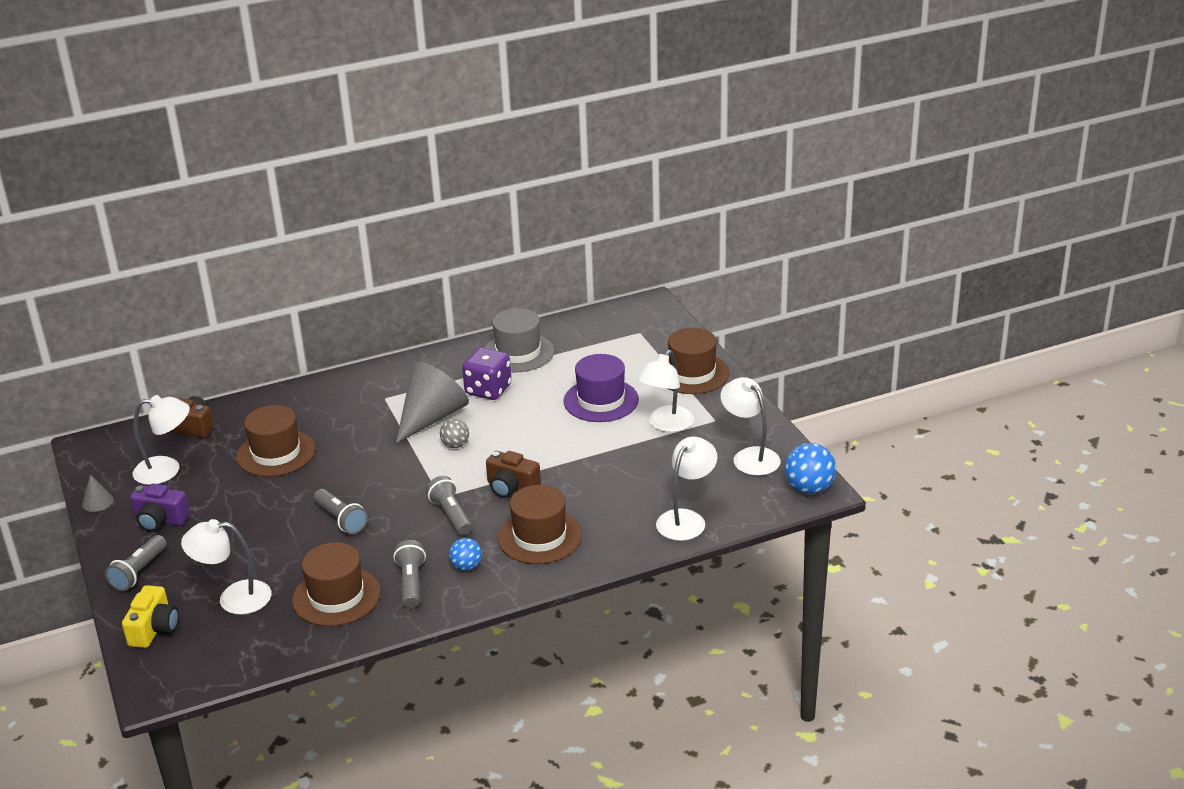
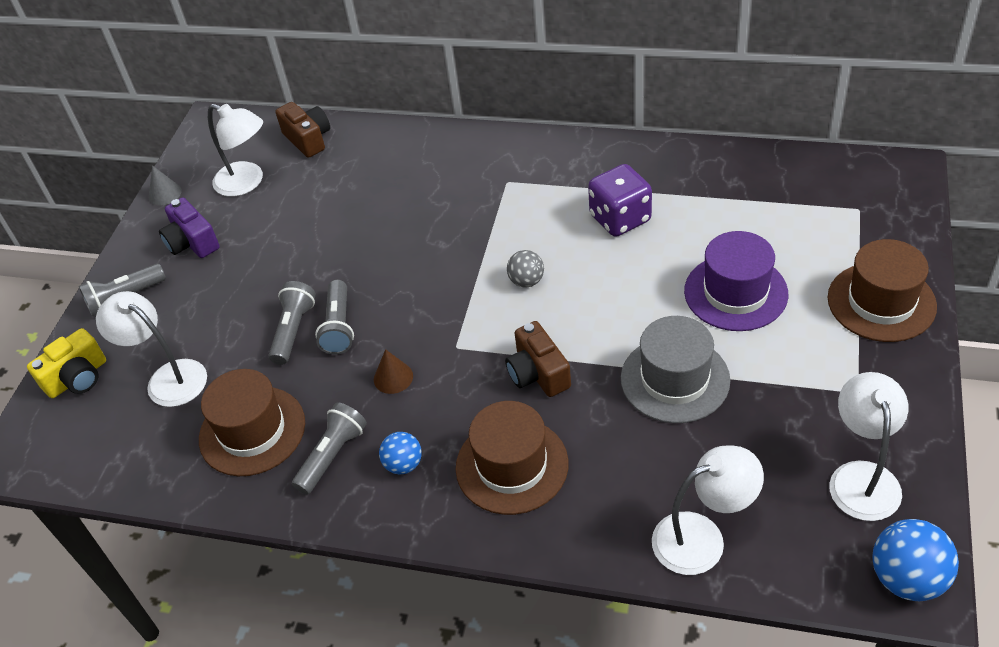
camera: 40 degrees right, 15 degrees up
(276, 453) = (352, 207): brown hat -> none
(412, 529) = (393, 377): none -> brown cone
(432, 417) = (532, 230): grey cone -> none
(451, 515) = (445, 380): grey flashlight -> grey flashlight (293, 330)
(518, 353) = (693, 179): grey hat -> grey hat (675, 379)
(666, 425) = (788, 369): white lamp -> none

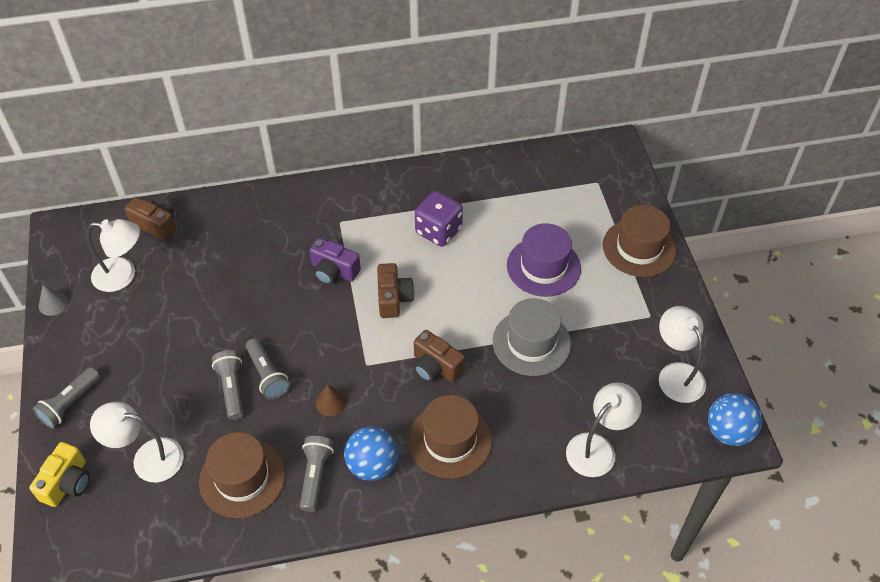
camera: 30 degrees left, 5 degrees up
(192, 242) = (103, 339): purple camera -> purple camera (334, 271)
(403, 464) = (372, 465): blue ball -> blue ball, size x1.65
(526, 281) = (393, 298): grey ball -> brown camera

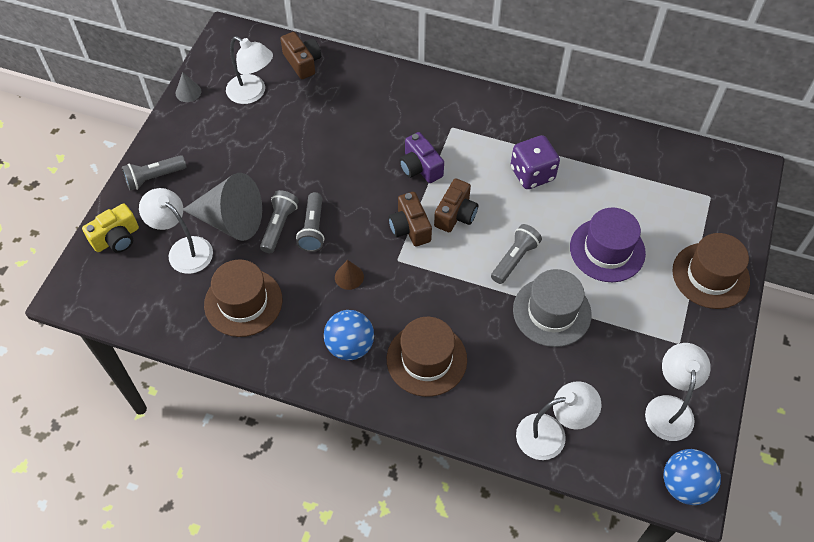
camera: 30 degrees right, 5 degrees up
(178, 406) = (230, 220): none -> grey cone
(315, 476) = (300, 331): grey flashlight -> grey flashlight (514, 259)
(436, 367) = (454, 291): brown camera -> brown camera (410, 228)

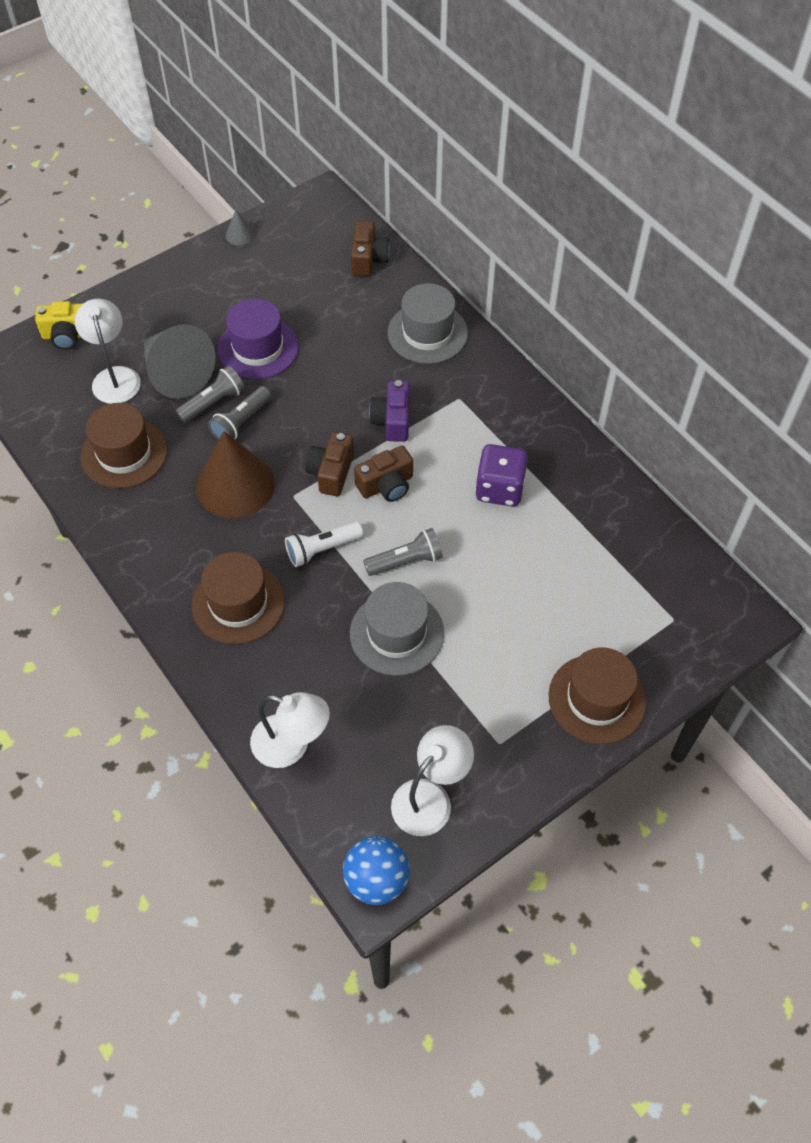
camera: 35 degrees right, 0 degrees up
(154, 178) = (144, 298): grey flashlight -> none
(252, 93) = (296, 265): white lamp -> none
(349, 277) = (235, 485): brown cone -> brown cone, size x2.34
(350, 346) = (181, 548): blue ball -> none
(390, 93) = (427, 333): none -> grey hat
(451, 285) = (322, 549): none -> white flashlight
(607, 250) = (509, 608): purple hat -> purple hat (258, 348)

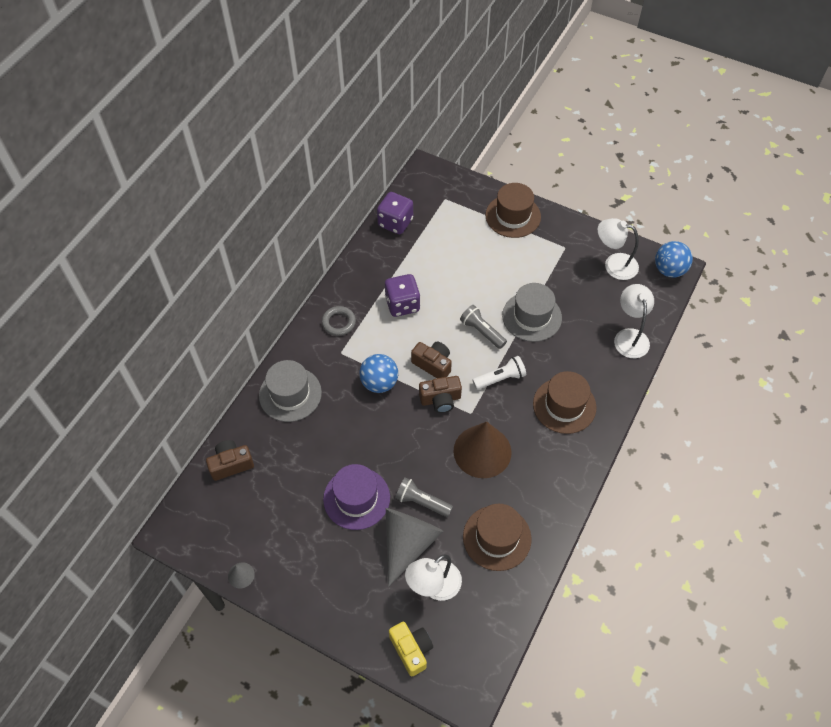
camera: 115 degrees left, 0 degrees up
(241, 422) = (429, 474): grey flashlight -> none
(322, 549) = (500, 378): white flashlight -> white flashlight turned 60 degrees counterclockwise
(392, 420) = (379, 383): purple camera -> blue ball
(506, 411) = (339, 322): none -> grey ring
(652, 536) = (395, 222): none -> purple dice

